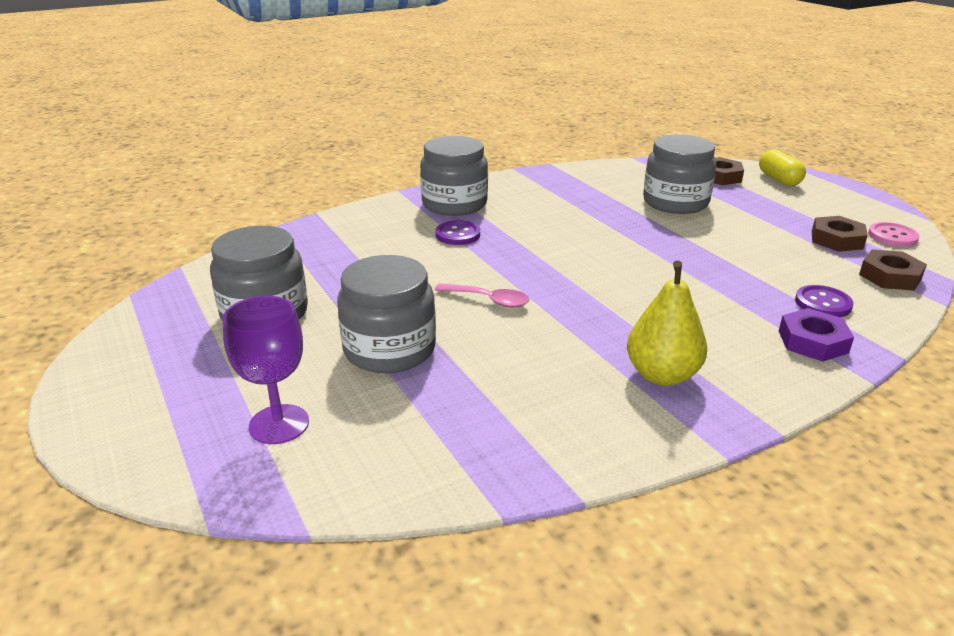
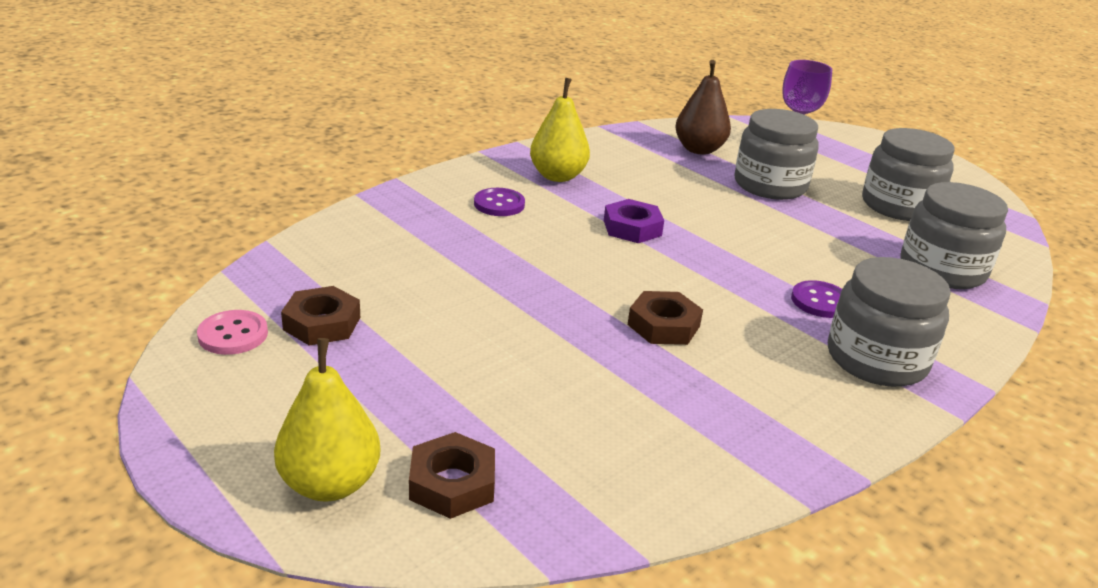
camera: 165 degrees right, 0 degrees up
(437, 423) = (699, 149): none -> brown pear
(489, 300) = (723, 224): pink spoon -> none
(675, 202) = (544, 390): grey jar -> grey jar (942, 269)
(779, 179) = (330, 484): yellow capsule -> yellow pear
(812, 341) = (428, 202): purple nut -> purple nut (632, 228)
(823, 303) = (397, 235): purple button -> purple button (499, 204)
(890, 276) = (297, 269): brown nut -> brown nut (663, 325)

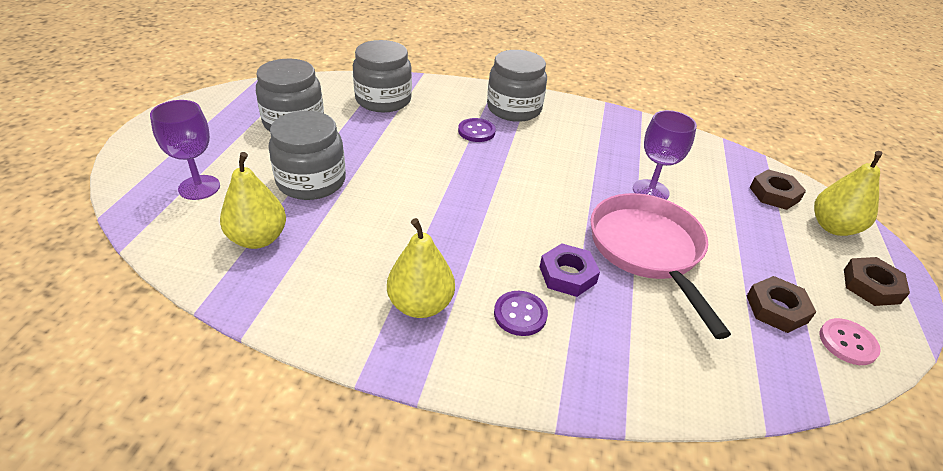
camera: 125 degrees left, 10 degrees up
(488, 299) = (647, 250): none -> pink pan
(578, 364) = (650, 191): none -> purple goblet
(632, 228) = (471, 225): purple nut -> purple nut (567, 275)
(663, 325) = (575, 175): brown nut -> brown nut (871, 286)
(699, 149) = (258, 239): brown pear -> yellow pear

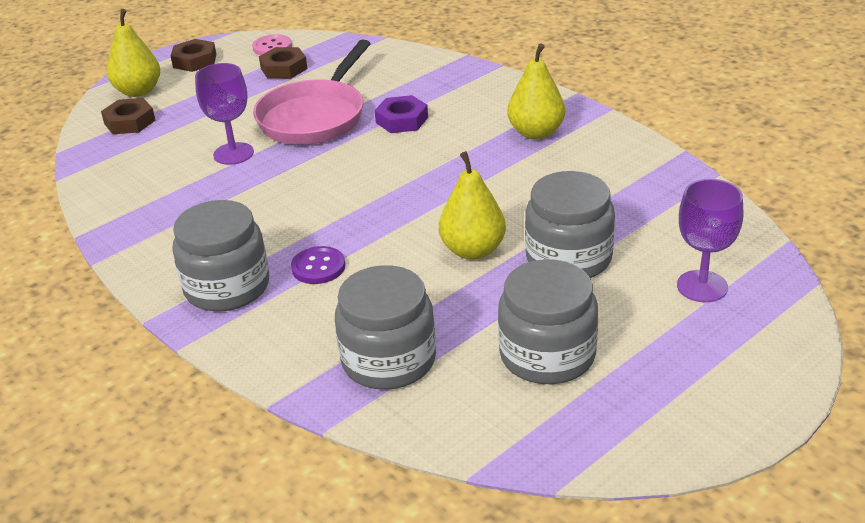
camera: 140 degrees left, 5 degrees down
(258, 239) = (650, 214): yellow pear -> yellow pear (473, 250)
(520, 314) = (467, 110): purple button -> none

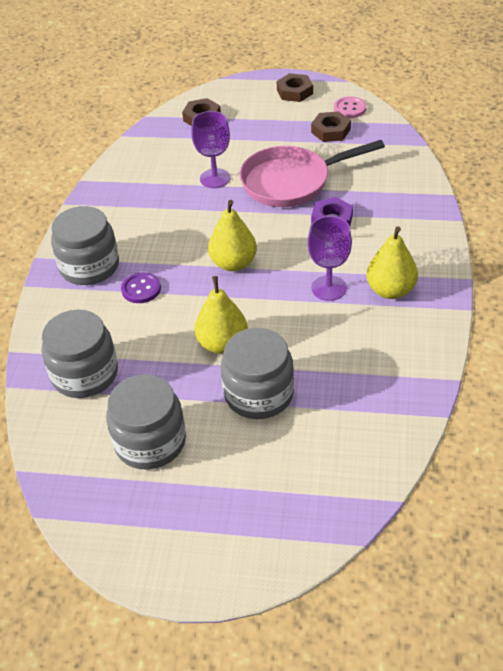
camera: 50 degrees right, 10 degrees up
(138, 91) = (236, 97): yellow pear -> yellow pear (233, 263)
(702, 286) = (293, 480): purple goblet -> purple goblet (329, 288)

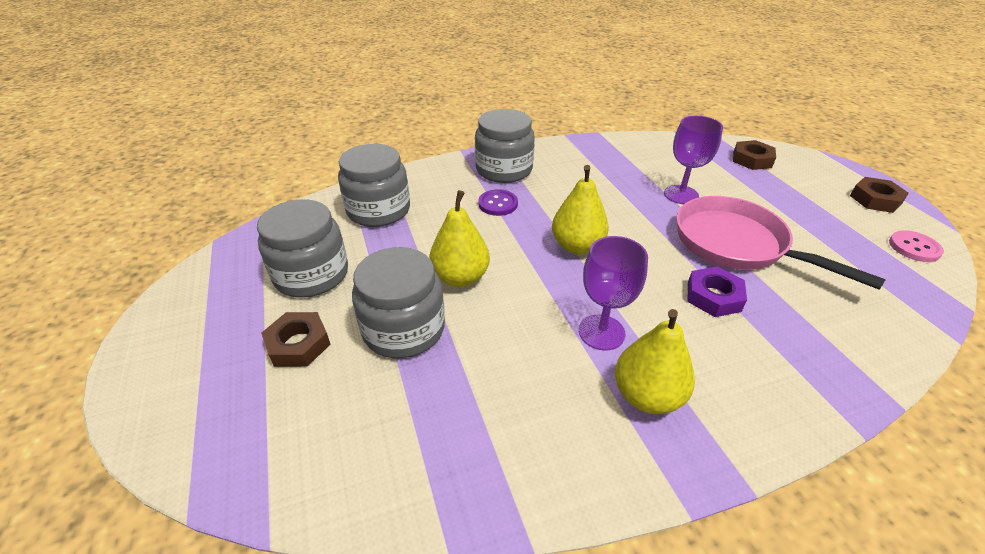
camera: 60 degrees right, 5 degrees down
(330, 131) = (855, 246): brown nut -> brown nut (298, 344)

